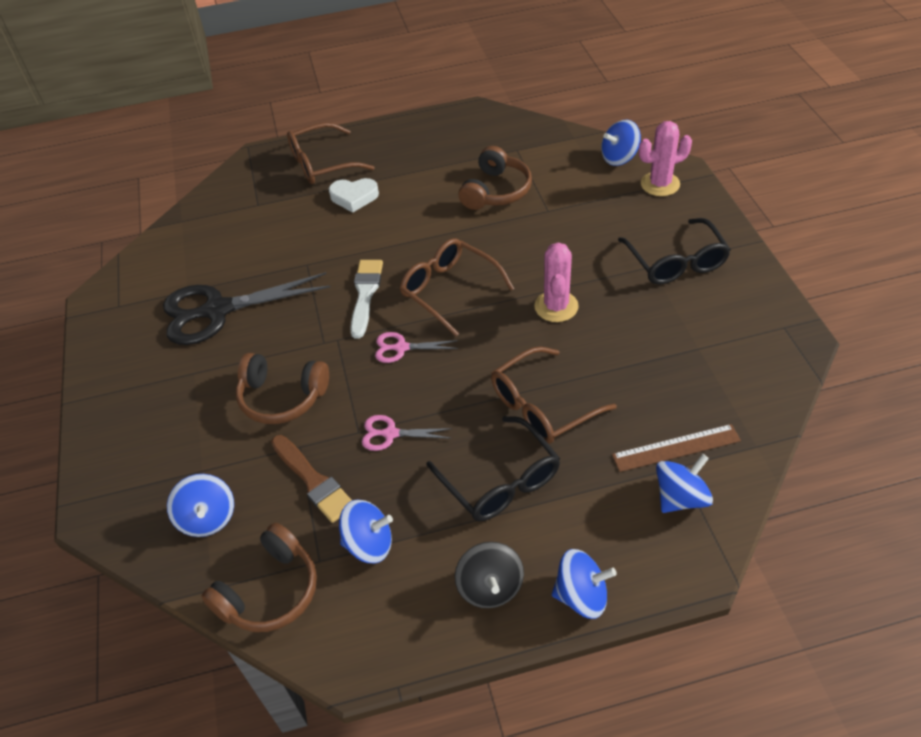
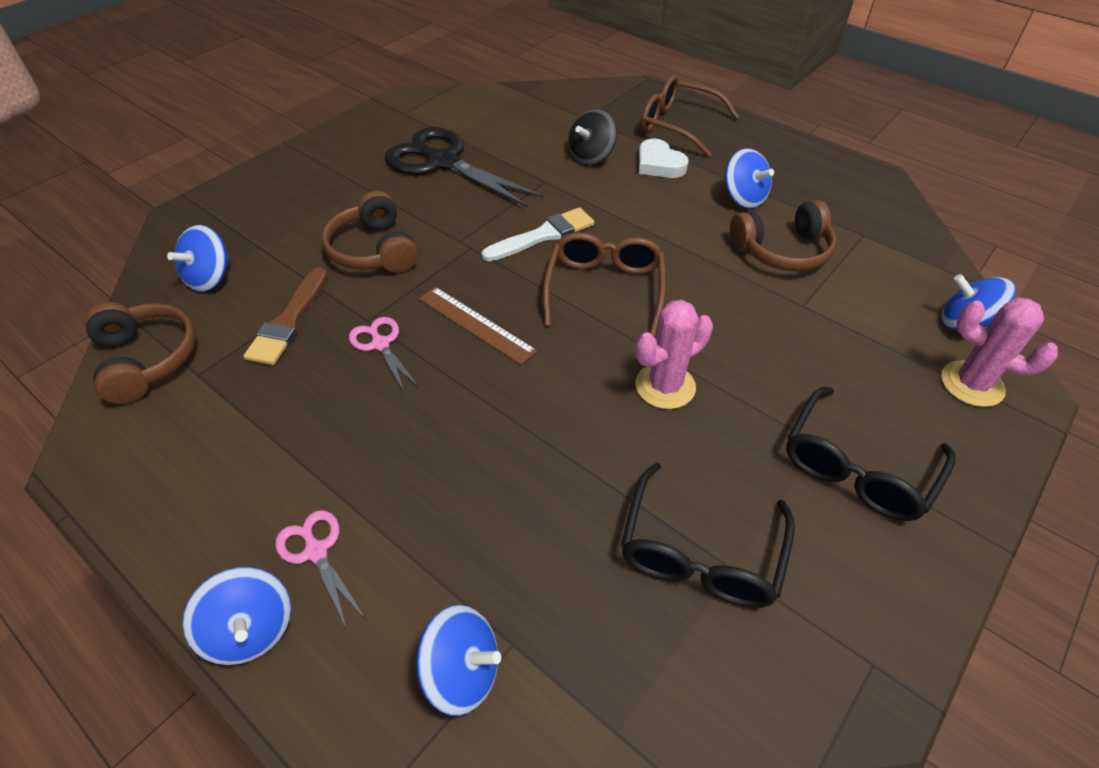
camera: 50 degrees right, 0 degrees up
(270, 591) = (147, 359): brown headphones -> brown headphones turned 120 degrees counterclockwise
(369, 544) = (234, 400): blue spinning top -> blue spinning top (743, 198)
(401, 348) = (496, 295): pink scissors -> pink scissors (316, 552)
(490, 587) = (224, 530): black spinning top -> black spinning top (591, 156)
(500, 481) = (374, 465): black glasses -> black glasses (700, 553)
(542, 406) = (506, 449): brown glasses -> none
(676, 448) = (541, 625): brown ruler -> brown ruler (475, 324)

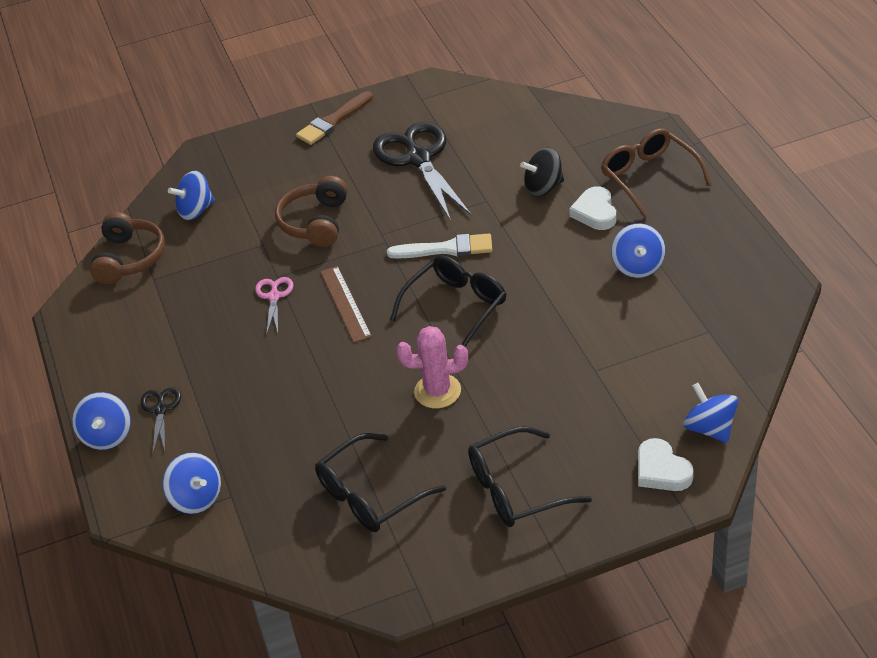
camera: 35 degrees right, 5 degrees down
(289, 321) = (227, 260): brown brush -> brown brush (333, 121)
(316, 552) = (160, 410): pink scissors -> black scissors
(604, 289) = (456, 307): brown glasses -> black glasses
(782, 251) = (623, 322): brown headphones -> none
(972, 384) = (661, 470): pink cactus -> white heart

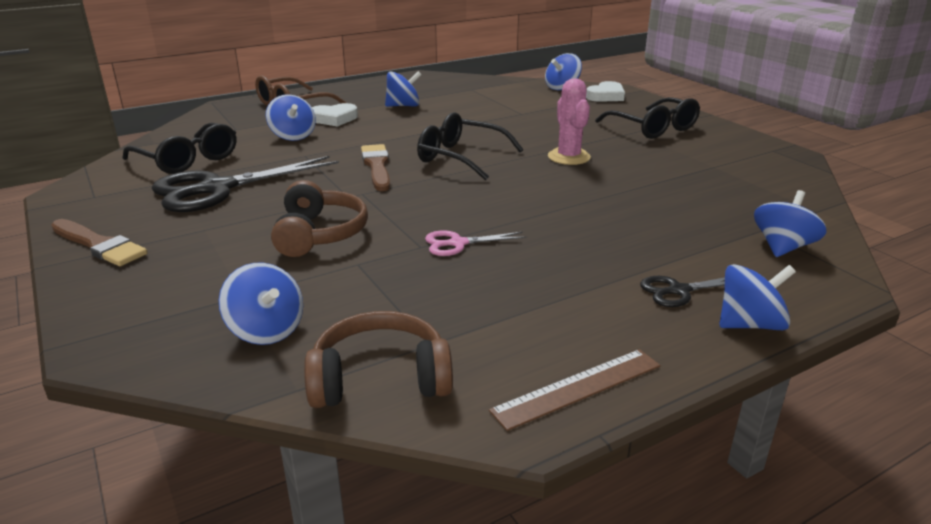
camera: 105 degrees left, 15 degrees down
(315, 222) = (319, 234): brown headphones -> brown headphones turned 90 degrees counterclockwise
(345, 303) = (463, 203): brown ruler -> brown ruler (578, 388)
(370, 495) = (702, 171): black glasses -> black glasses (188, 160)
(446, 249) = (377, 166): white brush -> brown brush
(543, 187) = (293, 136): black spinning top -> blue spinning top

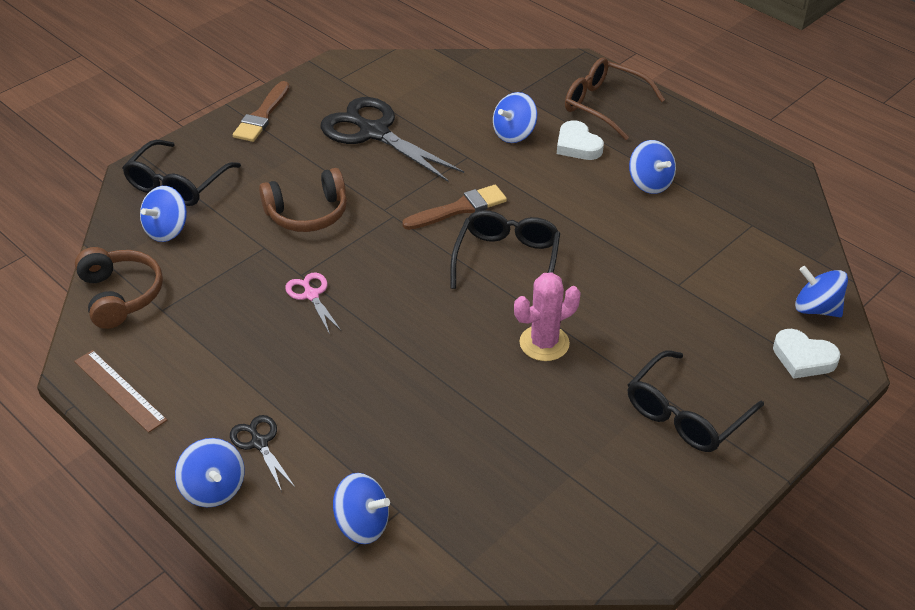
camera: 75 degrees right, 15 degrees up
(188, 160) = (428, 95): black glasses -> black glasses (177, 184)

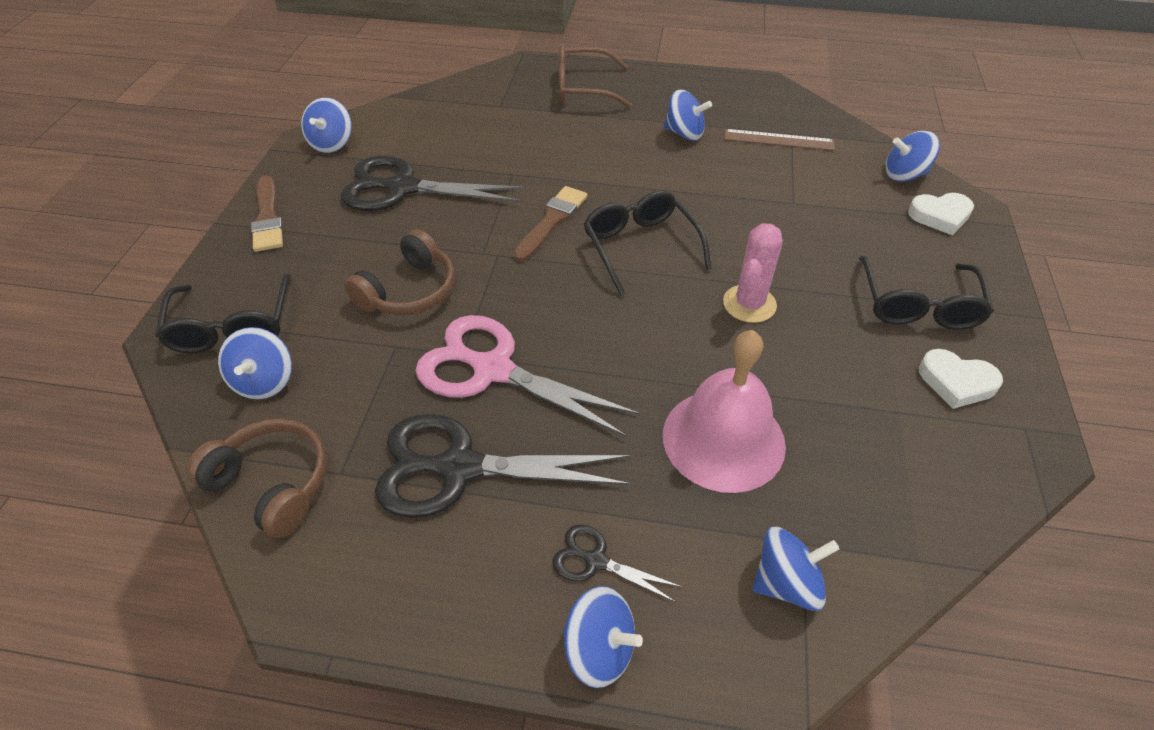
camera: 35 degrees left, 5 degrees up
(119, 390) = (375, 600): brown ruler -> brown ruler (778, 140)
(232, 345) = (459, 468): none -> black scissors
(311, 295) = (493, 370): pink scissors -> pink scissors, size x2.12
(418, 421) = (723, 439): none -> pink bell
(514, 134) = (533, 139): blue spinning top -> blue spinning top (331, 144)
(577, 145) = (596, 127): white heart -> white heart (956, 382)

